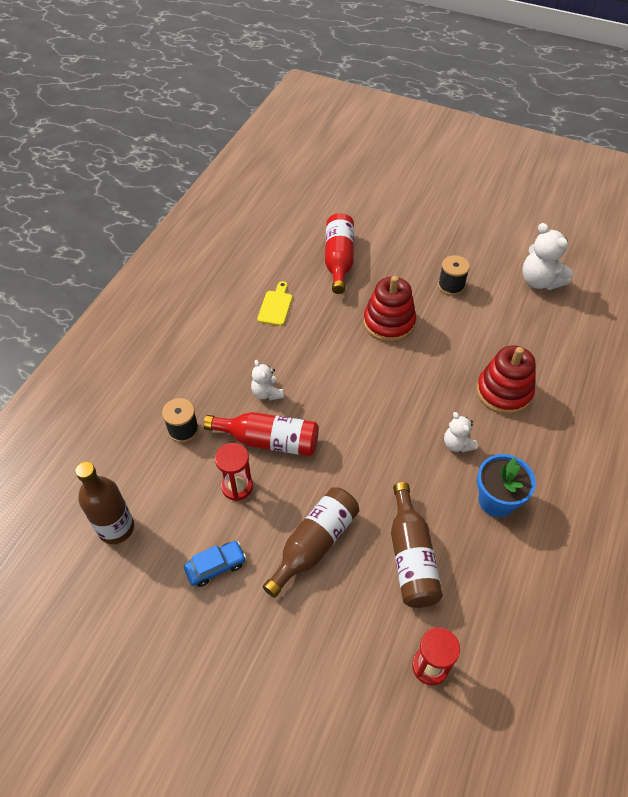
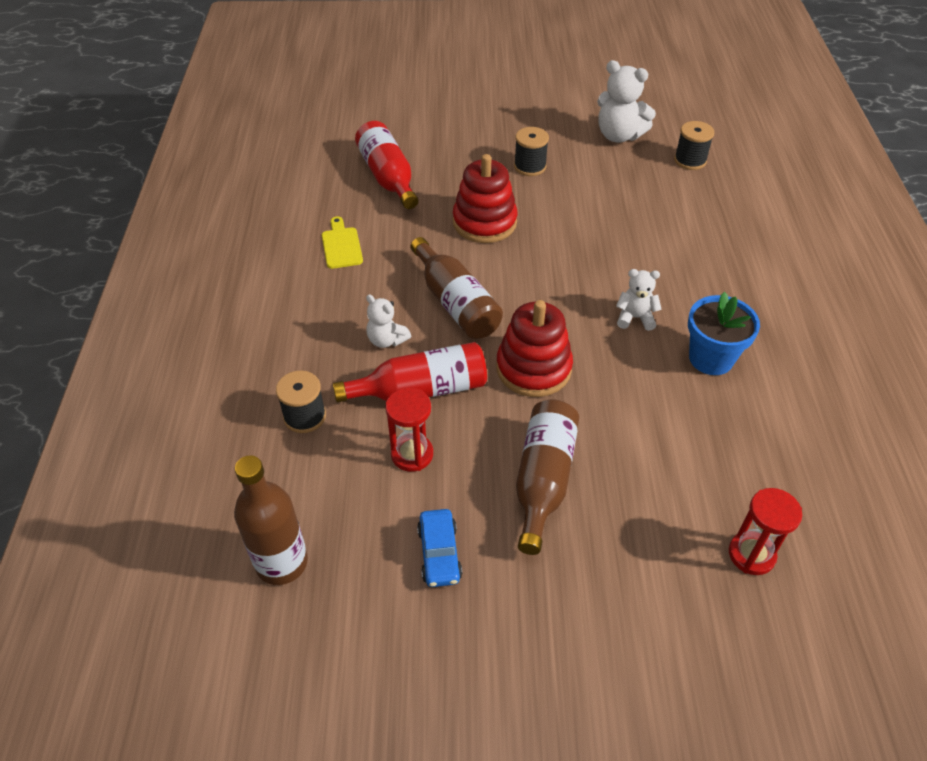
camera: 25 degrees left, 5 degrees down
(215, 566) = (439, 553): blue car -> blue car turned 135 degrees clockwise
(411, 556) = (658, 449): brown bottle -> brown bottle (455, 303)
(457, 444) = (635, 318): white teddy bear -> white teddy bear turned 150 degrees clockwise
(504, 392) = (650, 250): red stacking toy -> red stacking toy (533, 368)
(586, 323) = (690, 160): none -> black spool

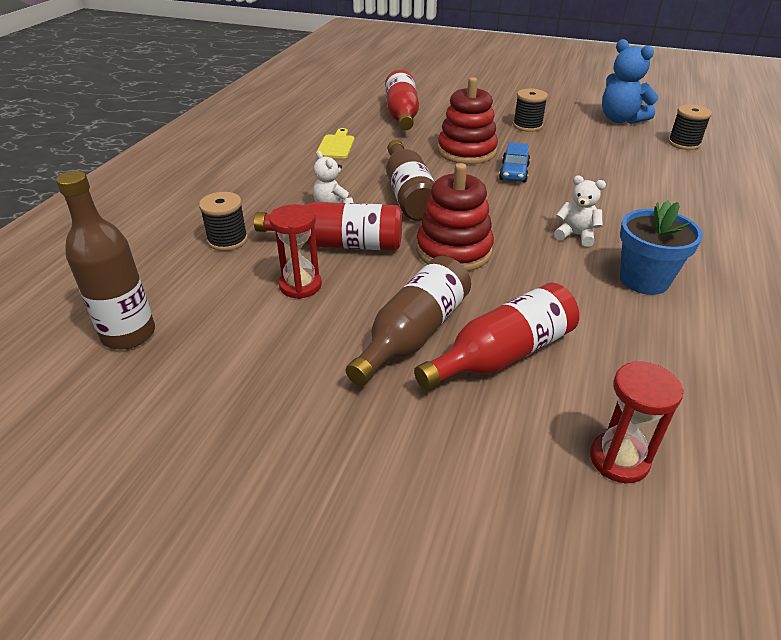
camera: 20 degrees right, 10 degrees down
(439, 553) = (273, 365): blue car -> blue car (514, 172)
(619, 135) = (620, 119): white teddy bear -> blue teddy bear
(627, 480) = (502, 355): none -> red bottle

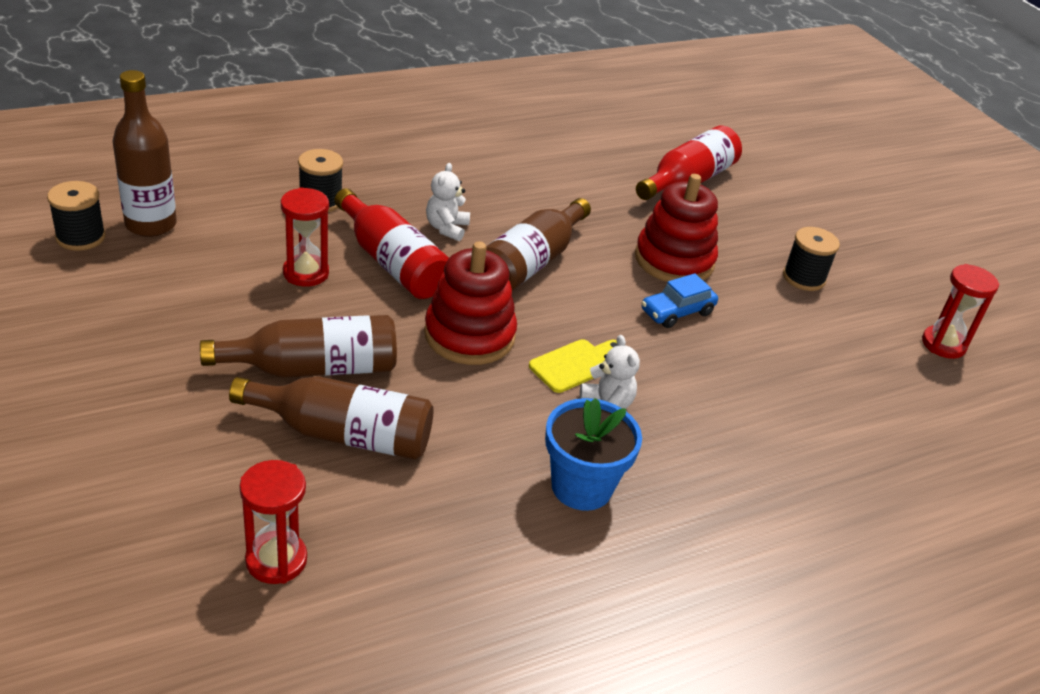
camera: 40 degrees right, 0 degrees up
(336, 145) = (558, 174): yellow cutting board -> yellow cutting board (575, 364)
(502, 355) = (343, 434): red bottle -> brown bottle
(620, 119) = (943, 344): blue teddy bear -> red hourglass
(684, 143) = (961, 421): black spool -> black spool (80, 237)

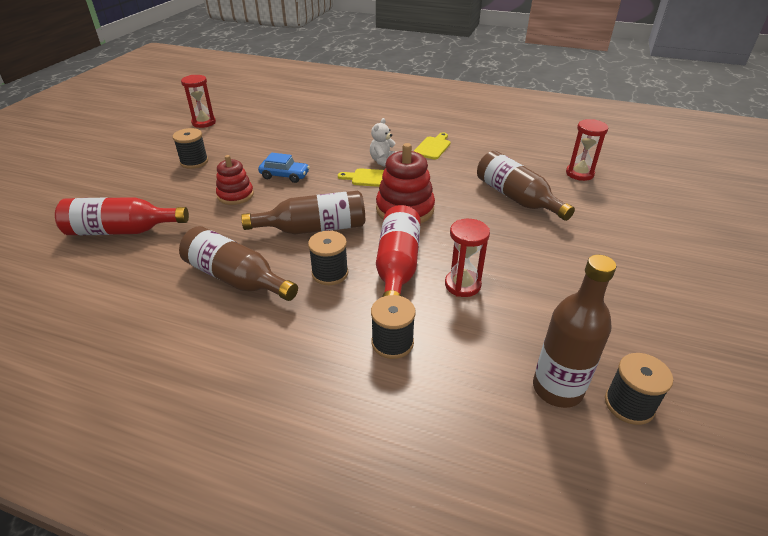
camera: 130 degrees left, 0 degrees up
(313, 368) = (507, 229): brown bottle -> brown bottle (236, 278)
(447, 228) = (330, 273): white teddy bear -> black spool
(581, 487) = (433, 147): blue flower pot -> yellow cutting board
(674, 260) = (235, 195): red stacking toy -> red stacking toy, size x0.64

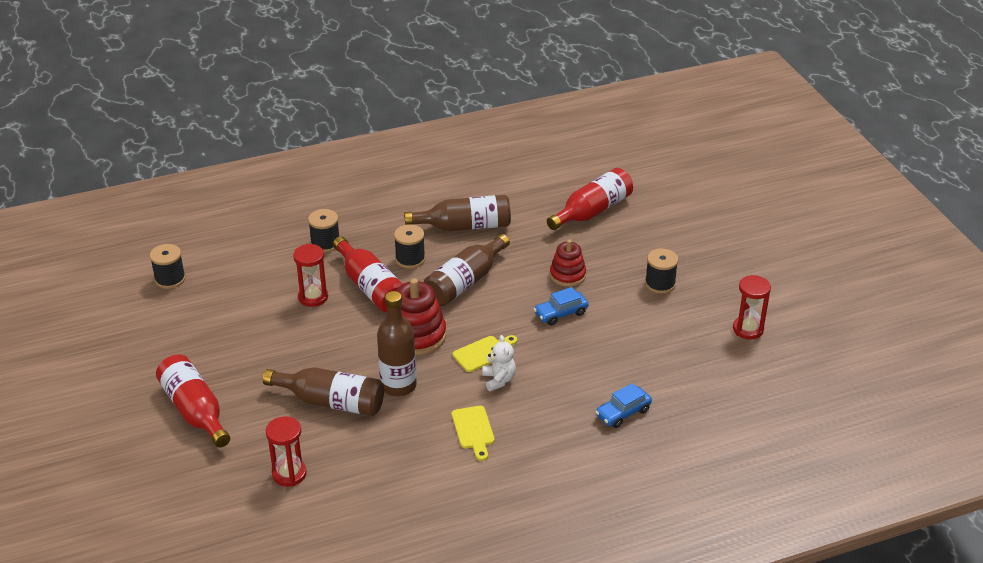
camera: 140 degrees right, 0 degrees up
(337, 121) = (623, 413): none -> blue car
(557, 389) = (213, 267): brown bottle -> brown bottle (398, 385)
(642, 239) = (195, 411): none -> red bottle

